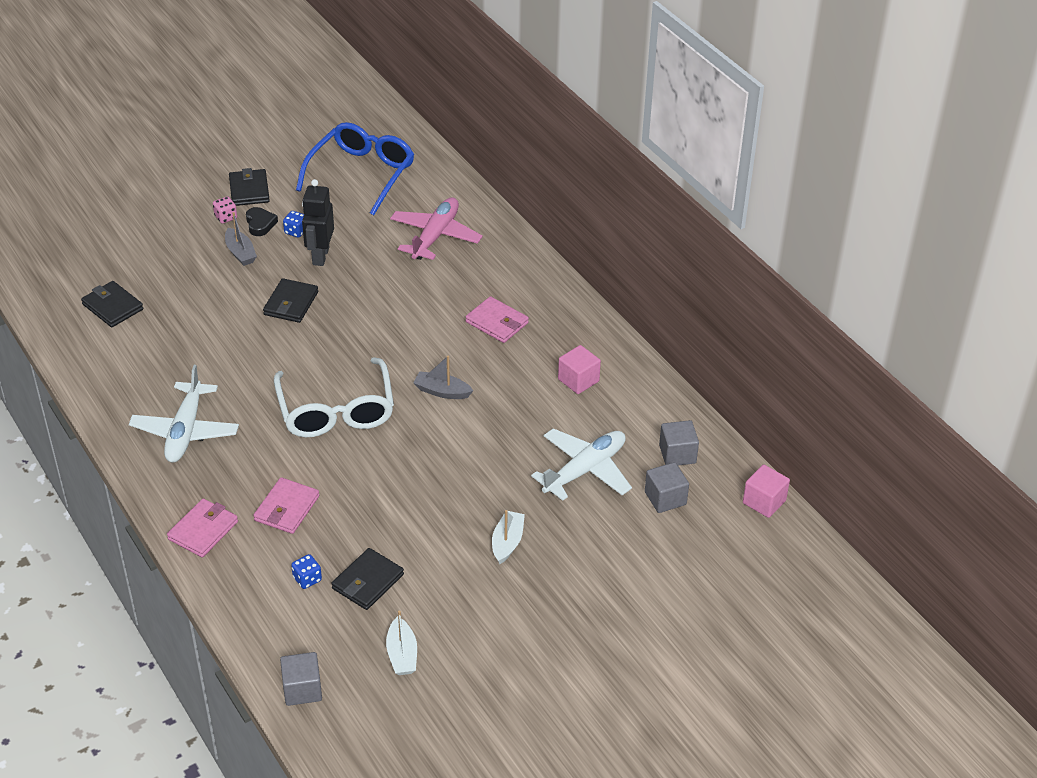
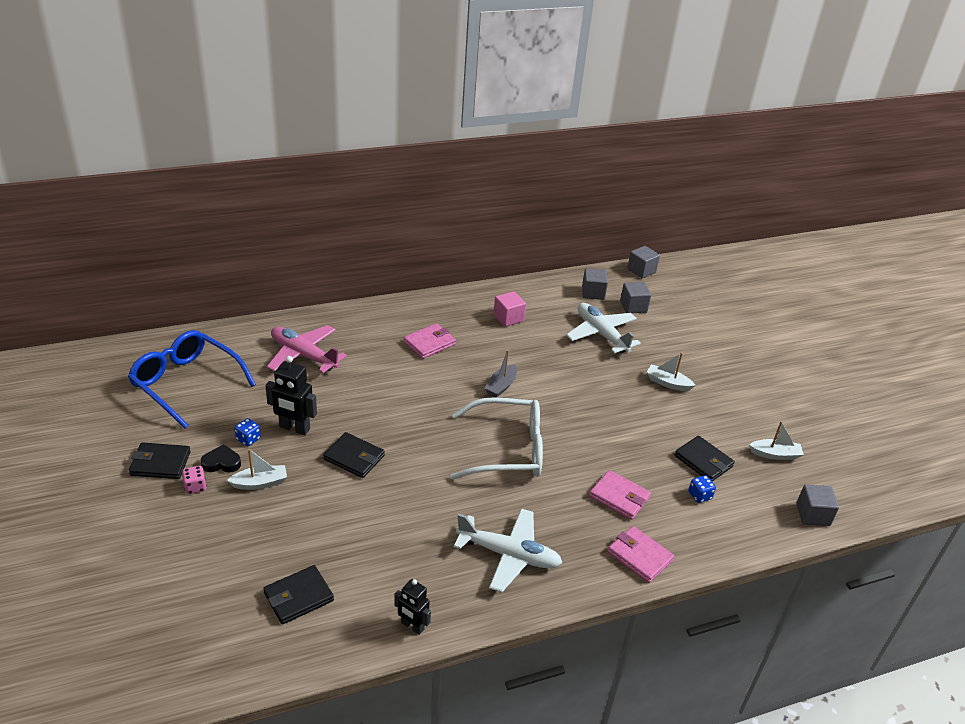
camera: 80 degrees left, 5 degrees down
(91, 380) = (412, 626): none -> black robot
(240, 253) = (260, 483): grey boat -> white boat
(764, 502) = (641, 271): pink cube -> grey cube

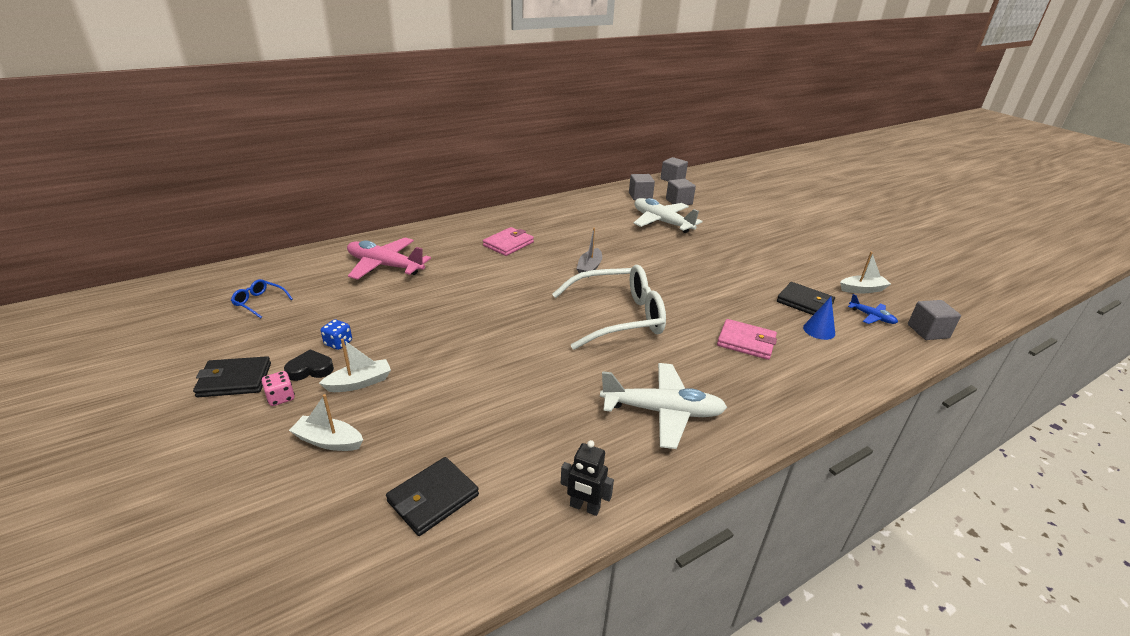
camera: 10 degrees left, 5 degrees down
(186, 383) = (259, 302): blue glasses -> blue glasses, size x0.42
(294, 428) = (389, 327): black robot -> none
(354, 457) = (461, 344): black wallet -> none
(508, 318) = (574, 219): pink cube -> none
(640, 556) = (795, 391): pink wallet -> none
(667, 383) = (738, 249): white boat -> white boat (328, 441)
(699, 496) = (819, 330): blue dice -> blue cone
(764, 489) = (872, 317): none -> blue plane

